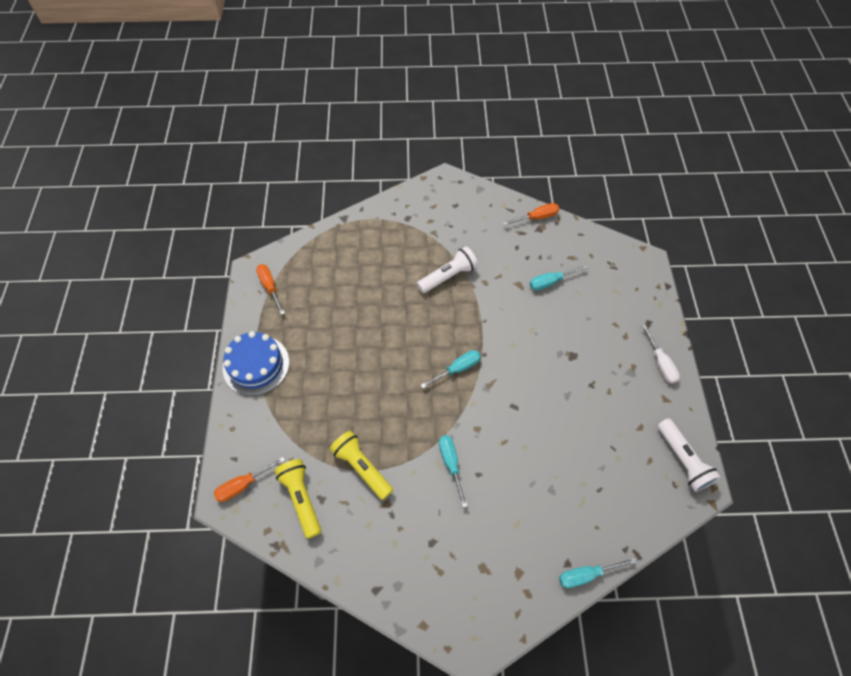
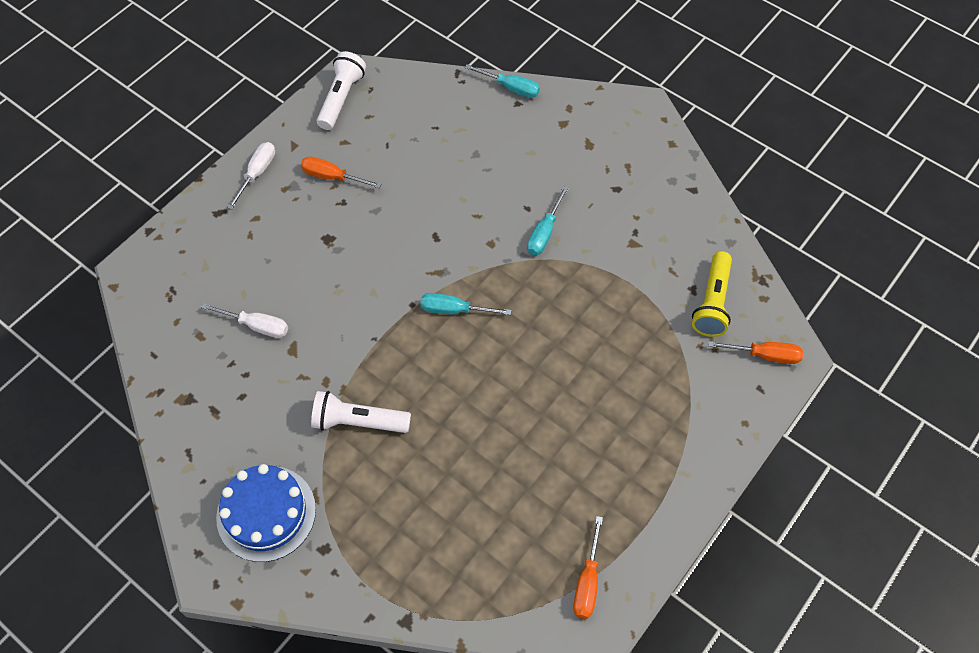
camera: 140 degrees left, 0 degrees up
(256, 365) = (673, 480): blue cake -> blue cake (266, 513)
(362, 467) = (632, 288): yellow flashlight -> none
(536, 217) = (173, 416): orange screwdriver -> orange screwdriver (332, 177)
(550, 282) = (256, 326): turquoise screwdriver -> white screwdriver

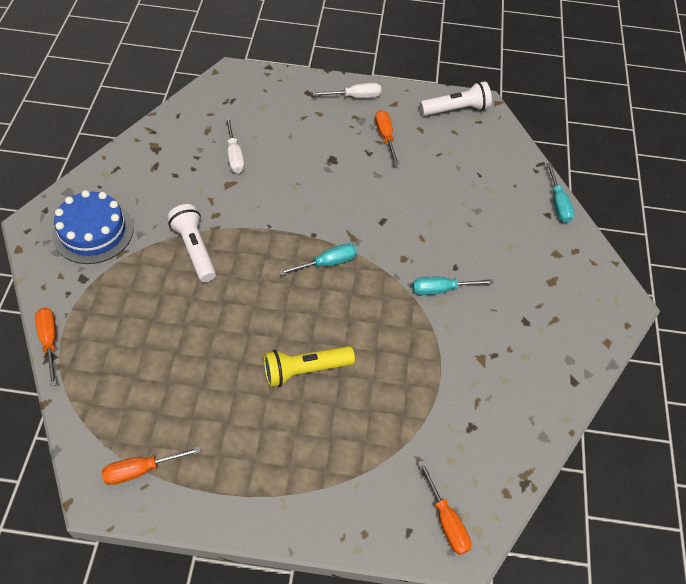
camera: 55 degrees right, 5 degrees down
(387, 613) = (50, 342): none -> orange screwdriver
(454, 310) = (327, 263): turquoise screwdriver -> turquoise screwdriver turned 90 degrees clockwise
(712, 302) = (469, 449): yellow flashlight -> yellow flashlight (305, 370)

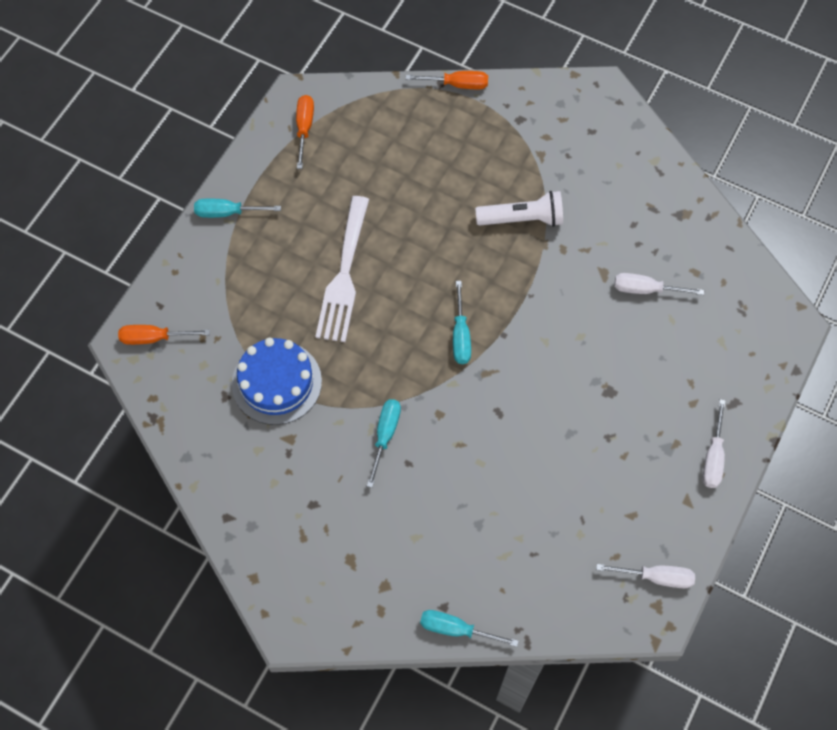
camera: 115 degrees right, 10 degrees up
(93, 232) = (576, 137): blue cake -> blue cake (276, 382)
(274, 508) = (227, 213): none -> turquoise screwdriver
(305, 370) = (344, 275): yellow flashlight -> white fork
(385, 137) = (630, 466): orange screwdriver -> none
(456, 109) = (656, 577): white flashlight -> white screwdriver

